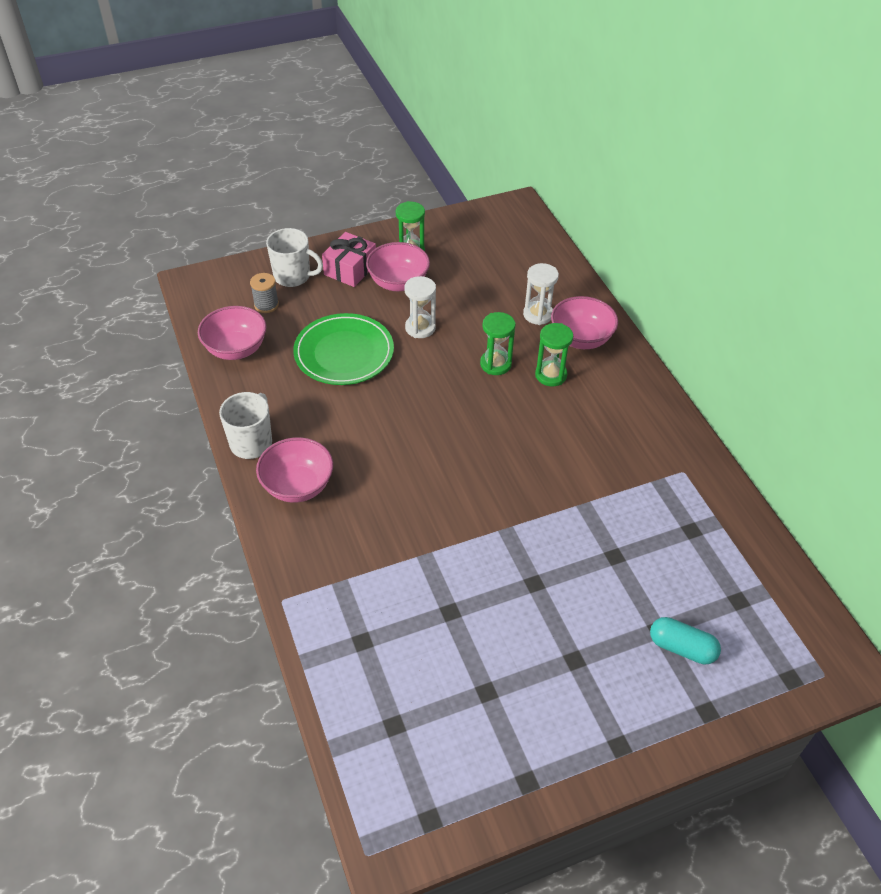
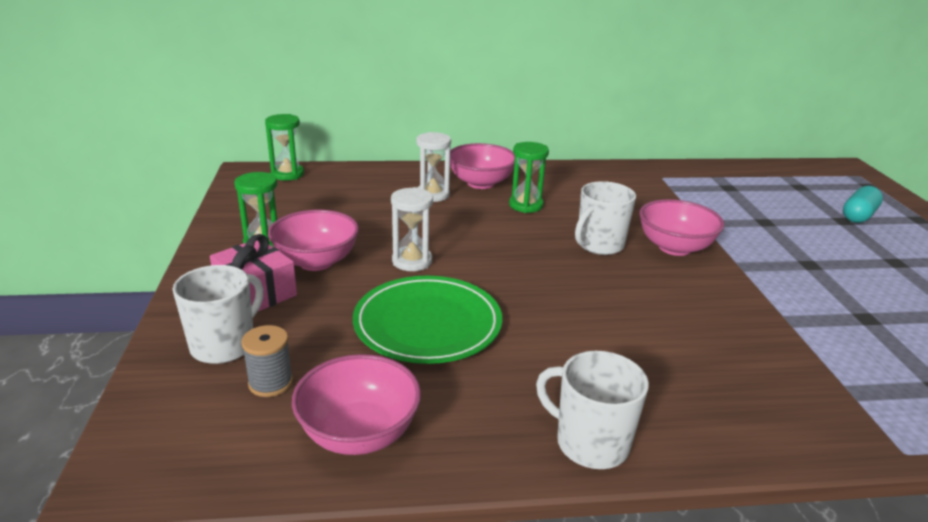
camera: 75 degrees left, 20 degrees down
(297, 486) = (684, 405): pink bowl -> pink bowl (674, 247)
(495, 364) = (497, 229): green hourglass -> green hourglass (287, 174)
(498, 430) = (599, 245): none -> white mug

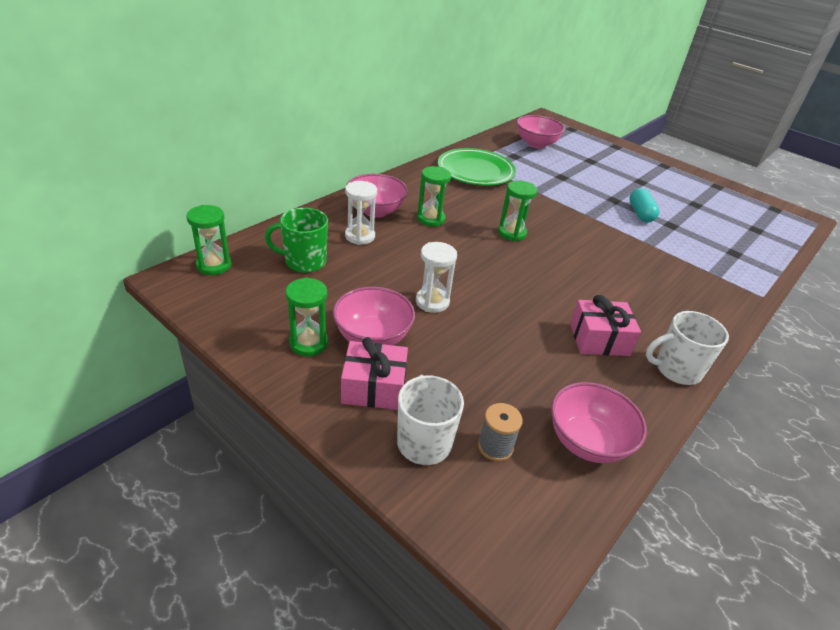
camera: 45 degrees left, 10 degrees up
(355, 195) = (304, 261): none -> green mug
(427, 324) = (511, 345): green plate -> green plate (475, 171)
(537, 367) = (599, 339): none -> pink gift
(599, 245) = (512, 233): white mug -> green hourglass
(674, 247) = (548, 217): pink bowl -> pink bowl (536, 144)
(858, 216) = (592, 154): turquoise capsule -> turquoise capsule (640, 214)

